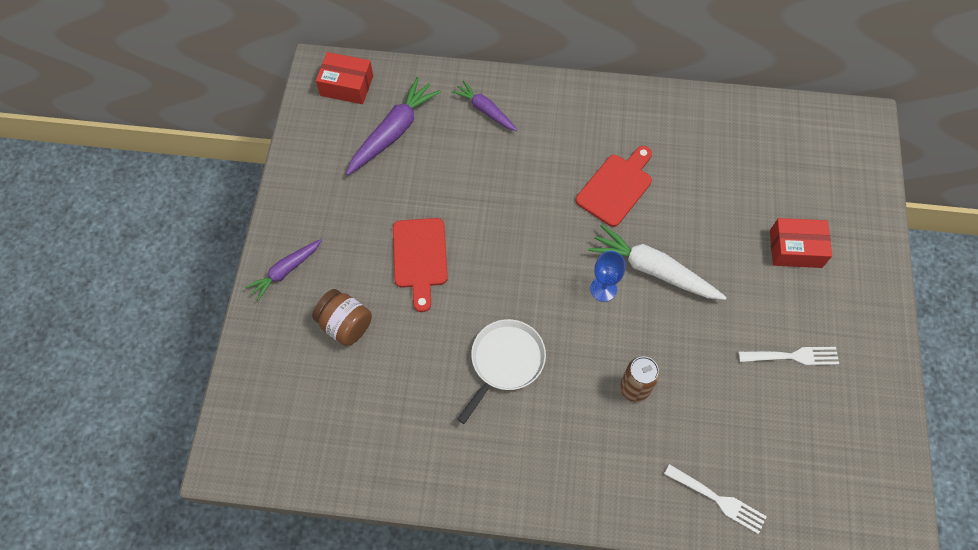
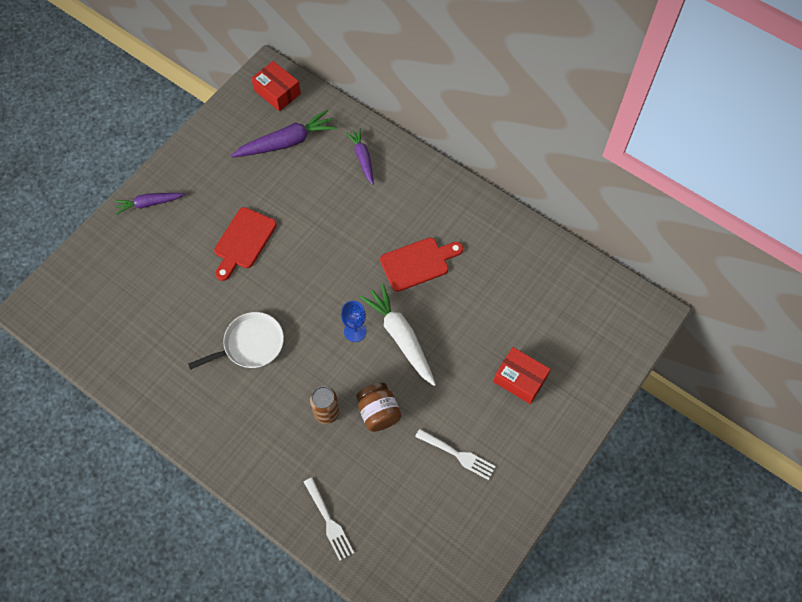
camera: 30 degrees right, 0 degrees up
(345, 325) = (163, 261): brown jar -> brown jar (378, 413)

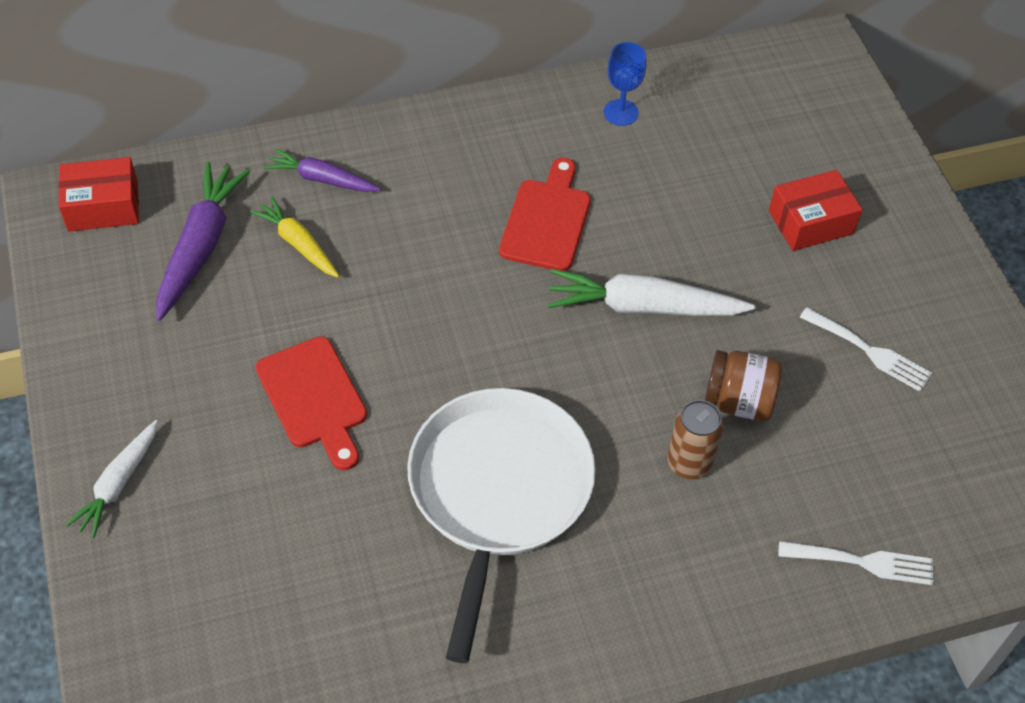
camera: 55 degrees left, 10 degrees down
(149, 204) = (118, 484): purple carrot -> white carrot
(250, 344) = (498, 492): white pan -> white pan, size x1.66
(319, 176) = (298, 244): none -> yellow carrot
(355, 331) = (589, 352): blue goblet -> blue goblet (621, 112)
(458, 455) = (870, 351): white fork -> white fork turned 60 degrees clockwise

